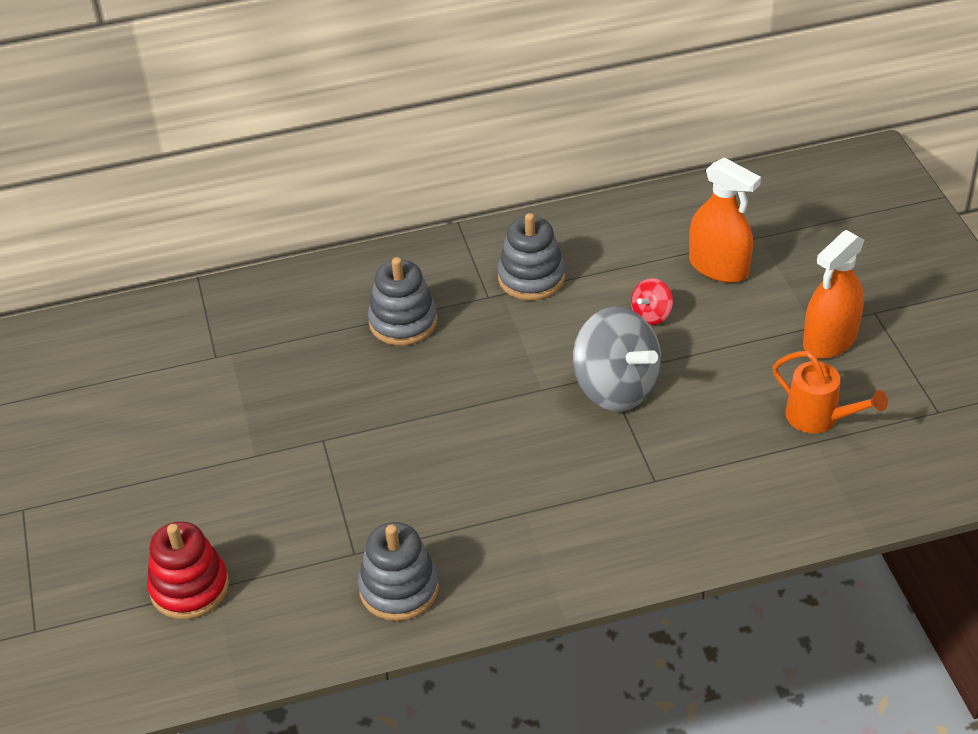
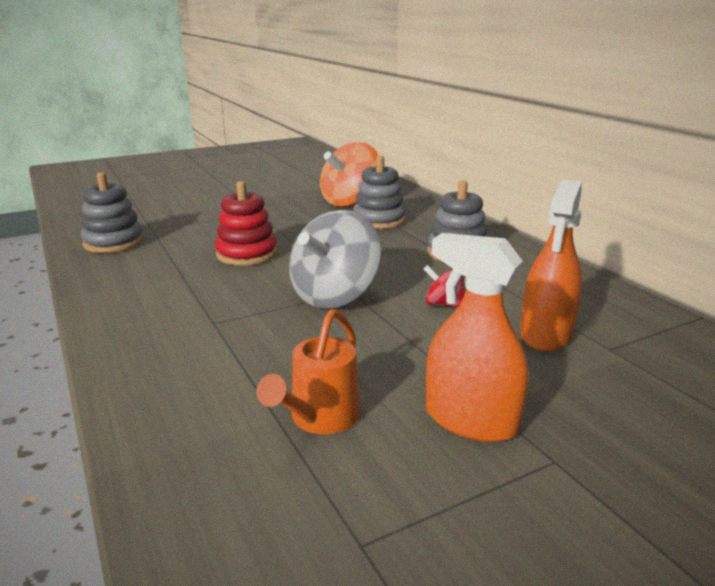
camera: 75 degrees right, 20 degrees down
(189, 587) = (135, 197): red stacking toy -> red stacking toy (247, 254)
(314, 339) = (350, 201): none -> orange spinning top

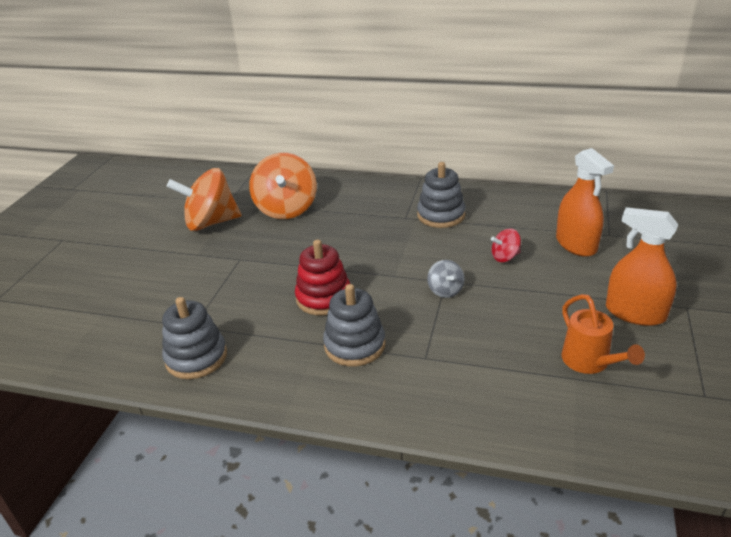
camera: 45 degrees left, 10 degrees up
(288, 189) = (211, 223): none -> orange spinning top
(335, 296) = (445, 290): grey spinning top -> grey spinning top, size x0.47
(379, 220) = (343, 215): grey stacking toy -> grey stacking toy (354, 345)
(470, 420) = (635, 313): orange spray bottle -> orange spray bottle turned 45 degrees clockwise

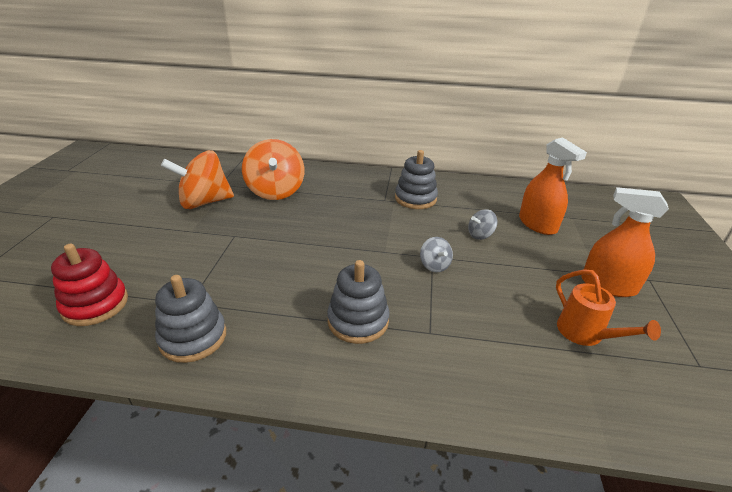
camera: 10 degrees left, 0 degrees up
(324, 298) = (320, 273): red stacking toy -> red stacking toy (95, 305)
(505, 257) = (480, 235): red spinning top -> grey spinning top

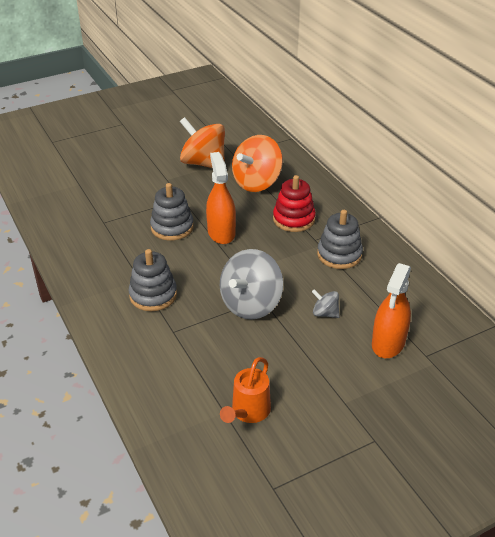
camera: 55 degrees right, 5 degrees up
(95, 305) = (71, 193): red stacking toy -> red stacking toy (294, 219)
(193, 337) = (80, 241): grey stacking toy -> grey stacking toy (172, 227)
(434, 265) = (251, 304): grey spinning top -> grey spinning top, size x2.13
(608, 285) = (333, 413): orange spray bottle -> orange spray bottle (221, 232)

